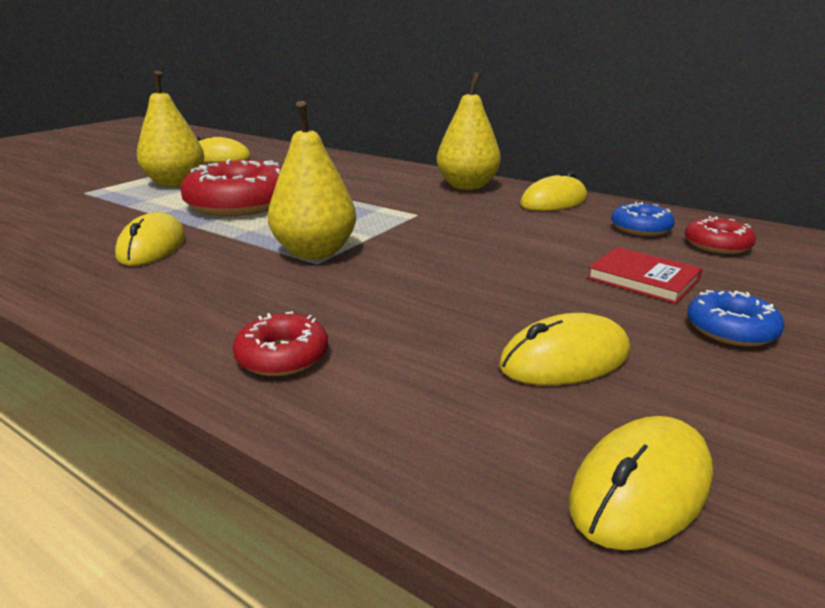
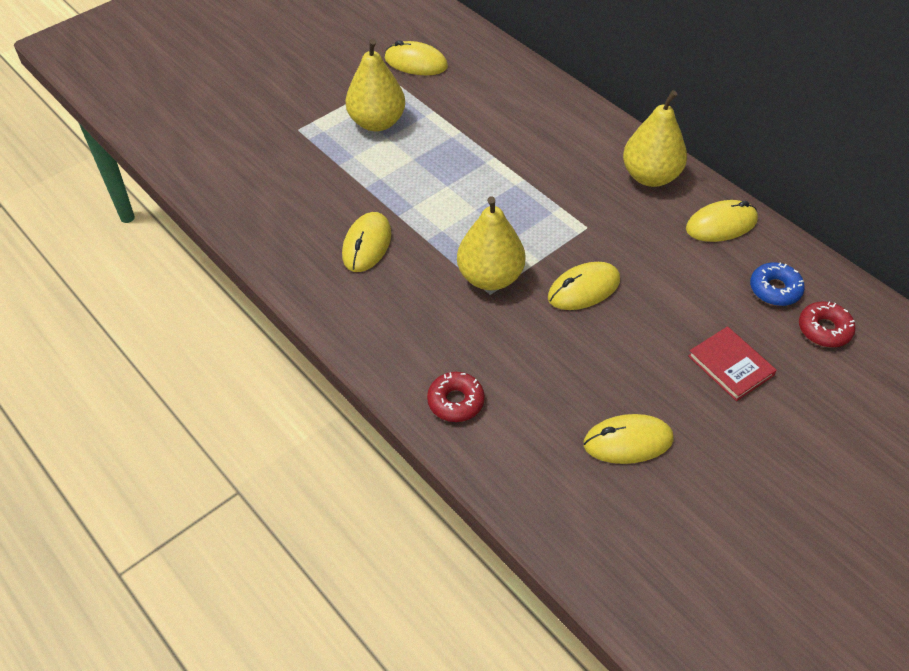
camera: 15 degrees right, 25 degrees up
(240, 204) = (434, 179): red donut -> none
(641, 488) = (621, 542): yellow mouse -> yellow mouse (584, 289)
(730, 329) = (755, 437): blue donut -> none

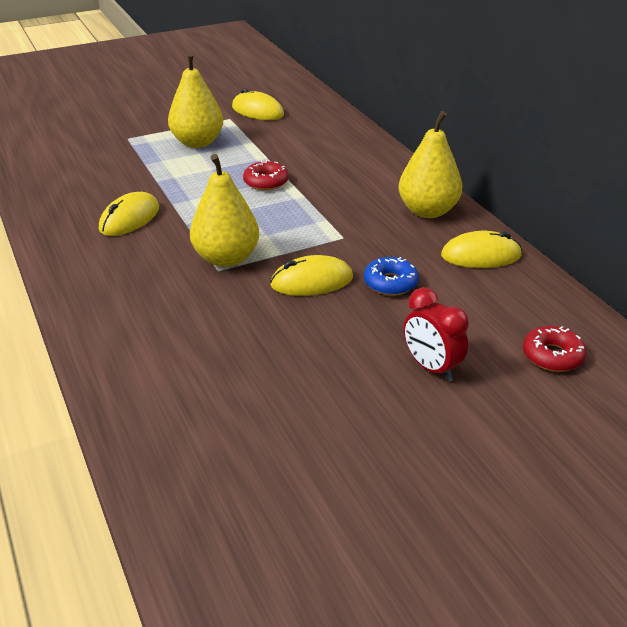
camera: 15 degrees right, 15 degrees down
(455, 401) = (128, 345): red donut -> red donut (266, 182)
(628, 442) = (282, 411): yellow mouse -> none
(730, 365) = (431, 367): red book -> red clock
(775, 289) = (513, 314): blue donut -> blue donut (390, 283)

